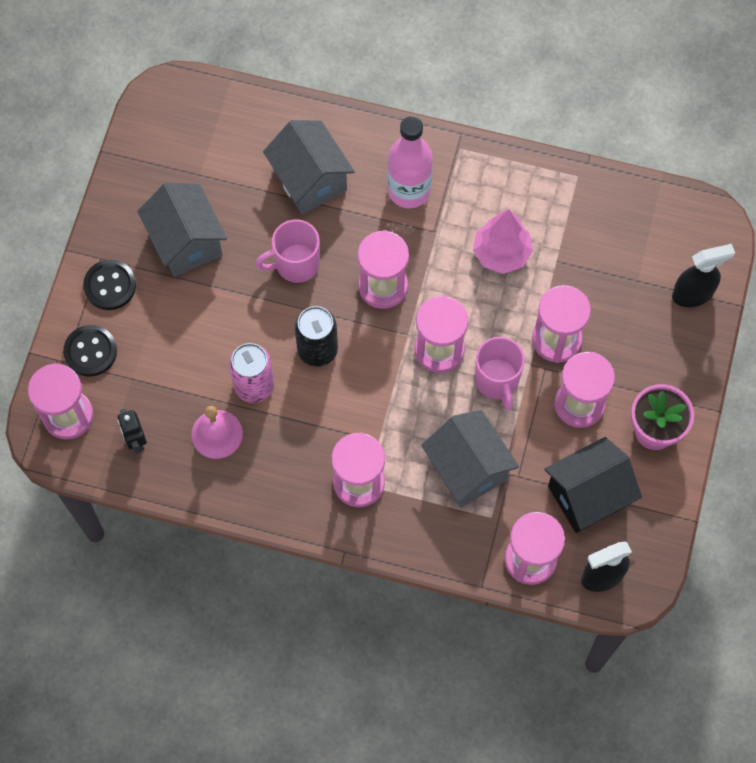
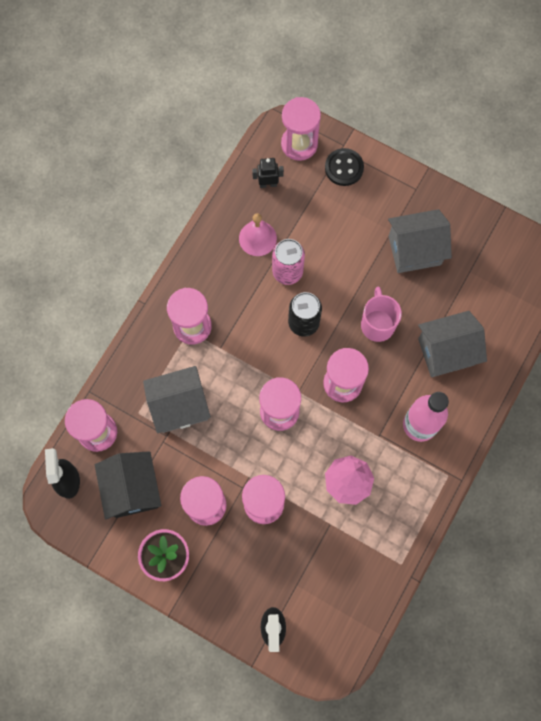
camera: 105 degrees right, 5 degrees up
(110, 286) = (392, 191): black button -> none
(497, 380) = (242, 448): pink mug -> none

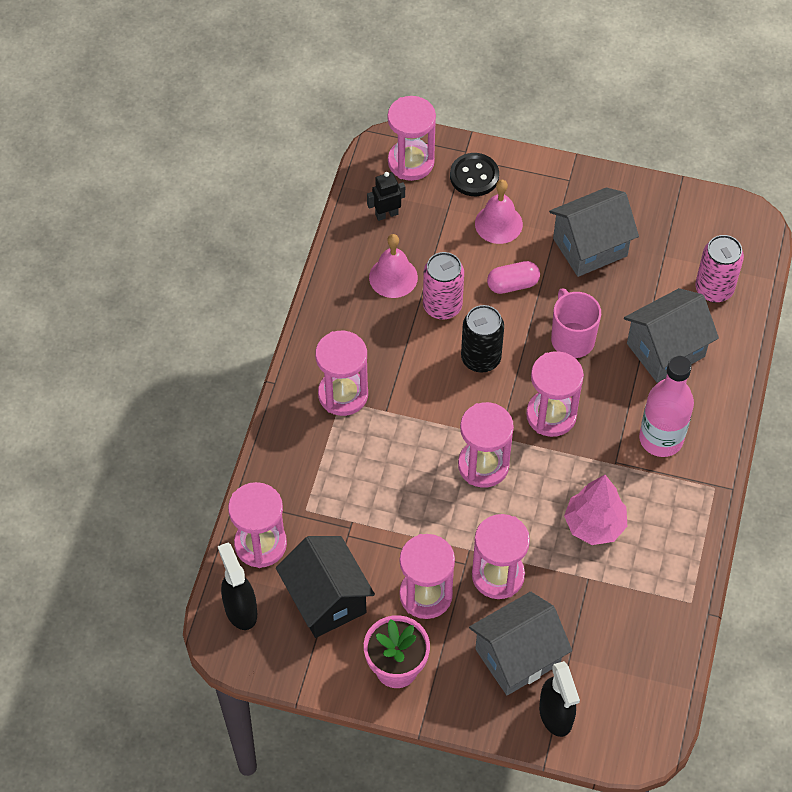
camera: 15 degrees left, 15 degrees down
(179, 406) = (356, 489): grey house -> grey house (517, 656)
(346, 267) = (512, 284): none -> pink capsule
(350, 213) = (498, 223): none -> pink bell
(499, 310) = (714, 289): none -> pink can

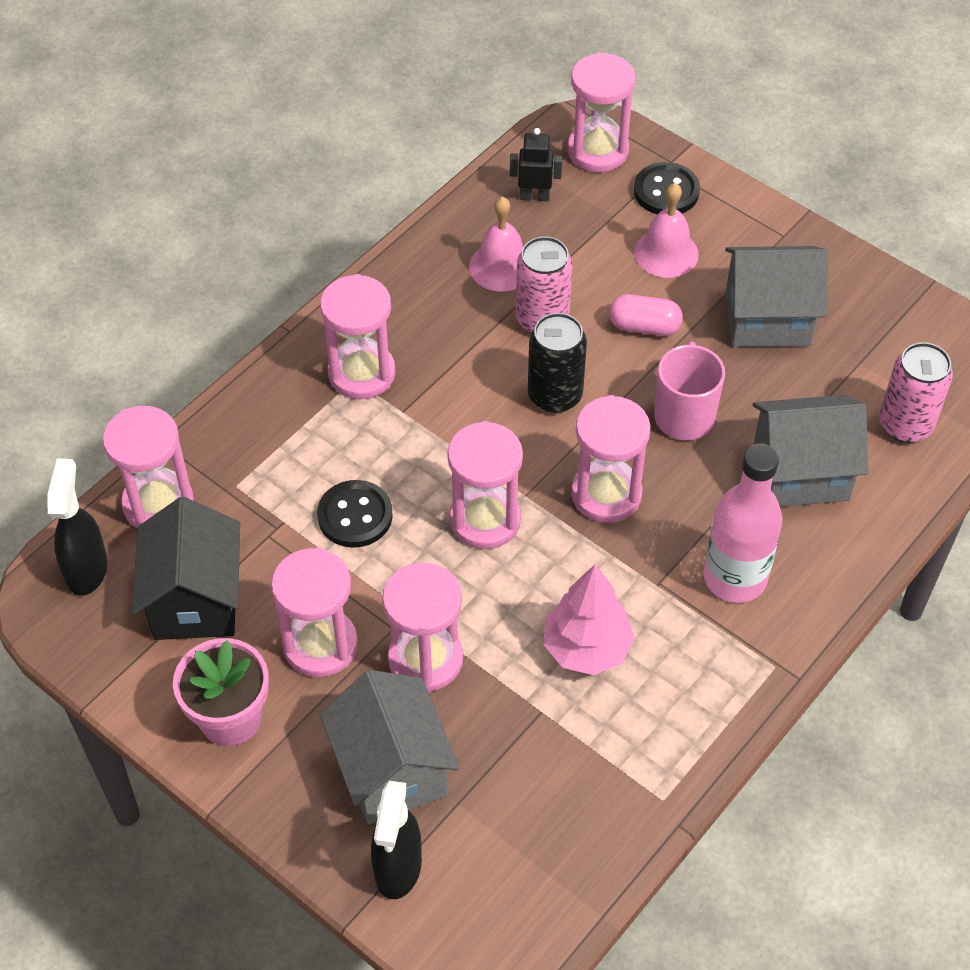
camera: 25 degrees right, 5 degrees down
(397, 497) = (355, 516): none -> black button
(517, 656) = (391, 770): grey house -> grey house turned 75 degrees clockwise

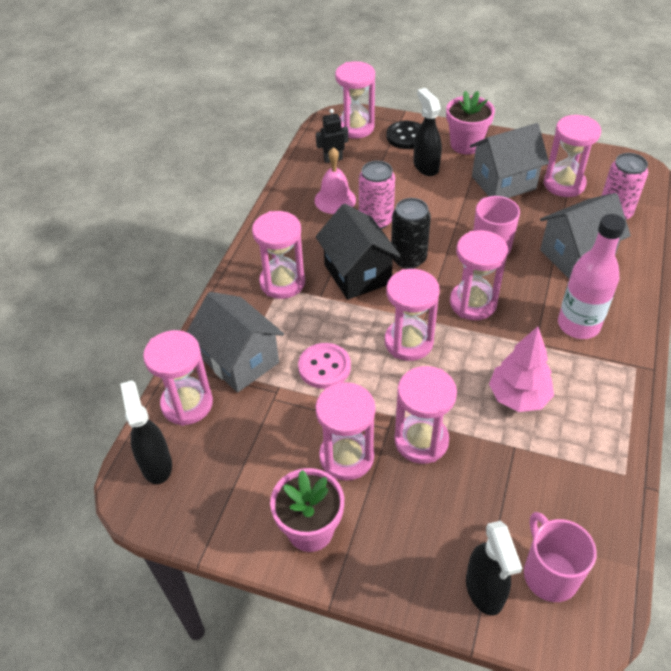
camera: 20 degrees left, 5 degrees down
(195, 600) = (244, 458): black house -> black house (357, 274)
(355, 516) = (324, 367): black button -> pink button
(391, 770) = (441, 523): grey house -> grey house (240, 360)
(487, 880) = (549, 574): none -> pink mug
(644, 326) = (437, 206): pink capsule -> none
(666, 253) = (425, 166): pink bell -> black spray bottle
(749, 234) = (466, 144): none -> pink flower pot
(859, 351) = (564, 184): none -> pink hourglass

